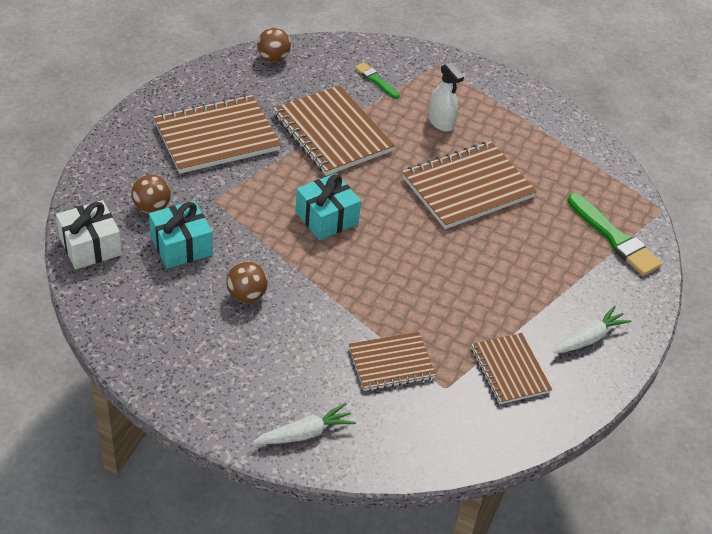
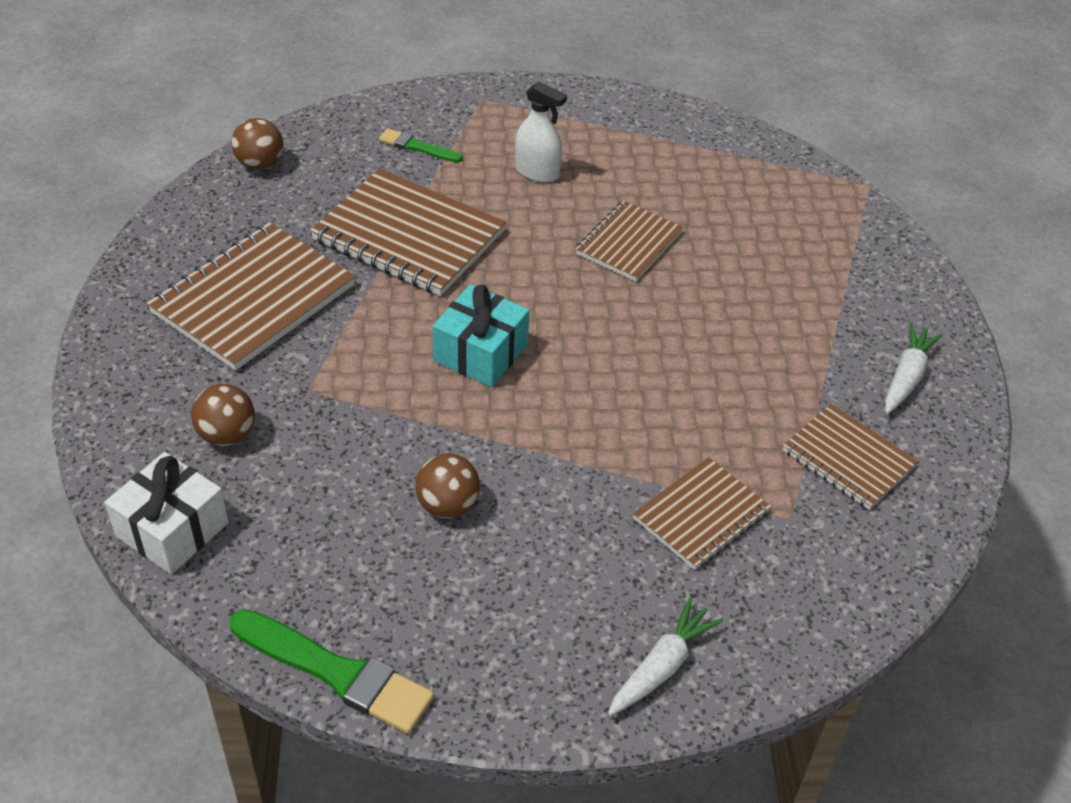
camera: 25 degrees left, 0 degrees up
(181, 246) = (307, 473): turquoise gift -> none
(467, 187) = (629, 243): brown notebook -> brown notebook, size x0.60
(614, 238) = (842, 240): green brush -> green brush (336, 673)

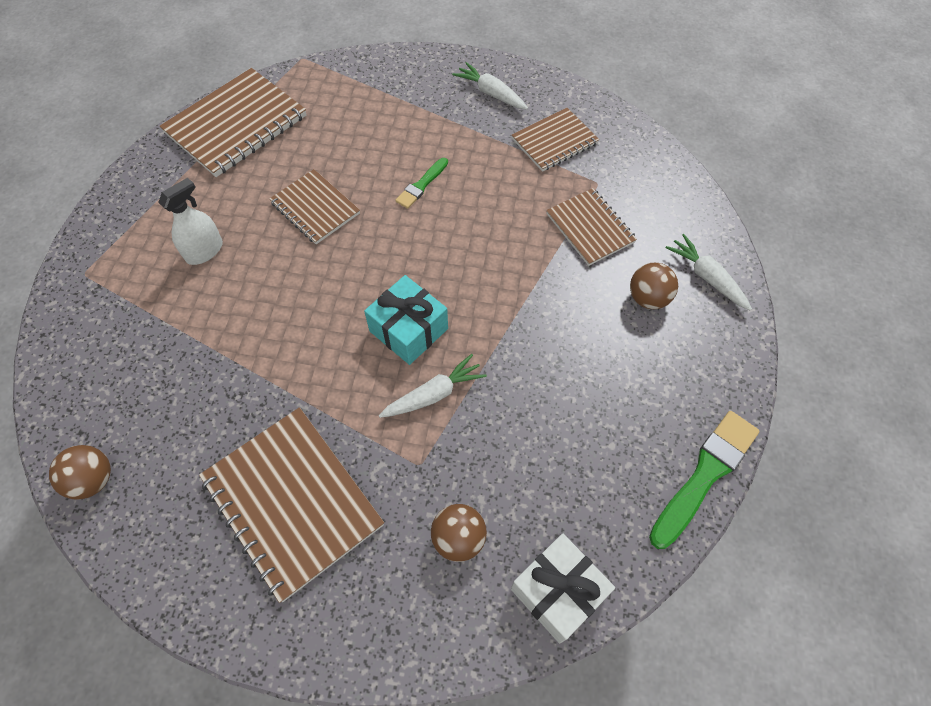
camera: 75 degrees left, 15 degrees up
(399, 388) = (434, 394): none -> white carrot
(408, 236) = (251, 361): brown notebook -> brown notebook (236, 125)
(417, 147) = (129, 336): green brush -> green brush (421, 185)
(448, 505) = (560, 378): brown ball -> brown ball (648, 298)

